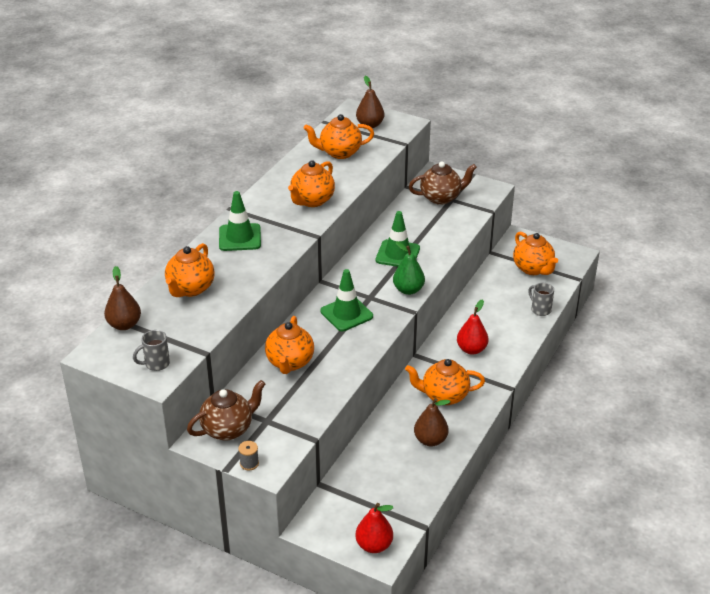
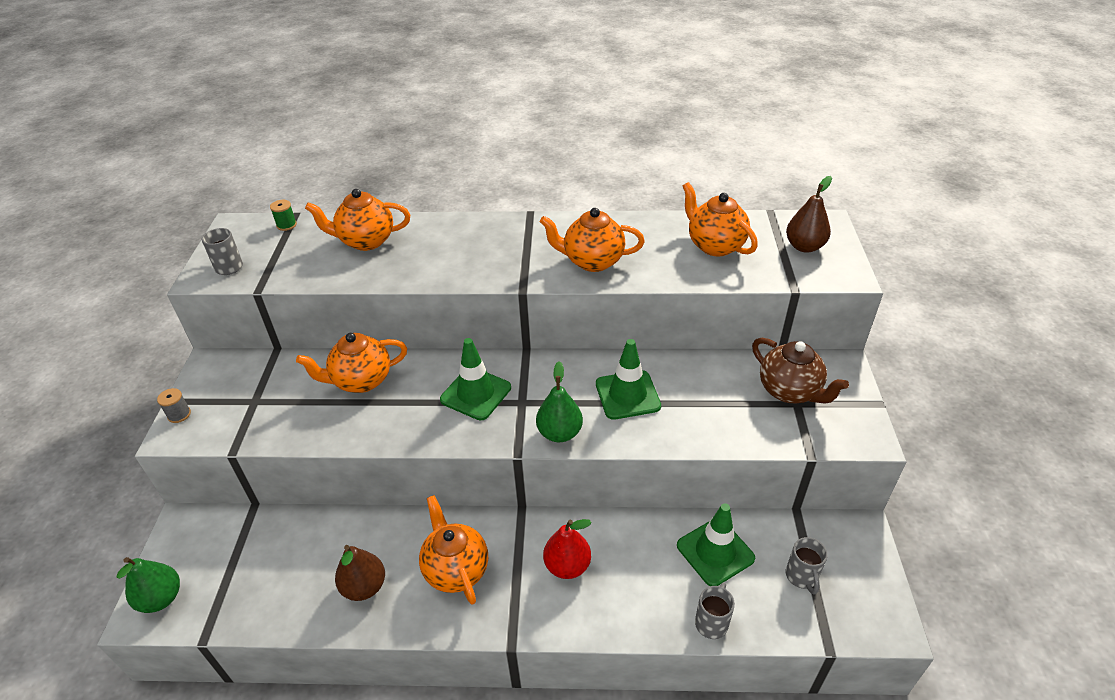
camera: 65 degrees right, 5 degrees up
(124, 325) = (286, 225): brown pear -> green spool
(228, 429) = (232, 377): brown teapot -> none
(240, 237) = (479, 238): green traffic cone -> green traffic cone (715, 552)
(374, 545) = (161, 598): red pear -> green pear
(533, 269) = (801, 577): orange teapot -> grey mug

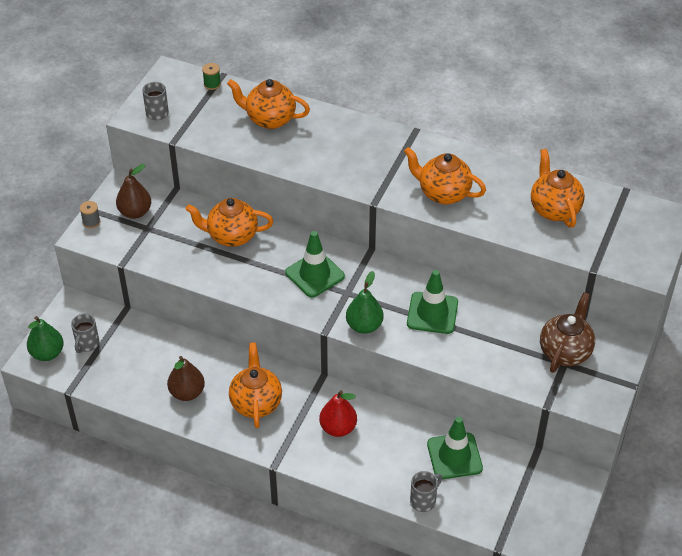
camera: 20 degrees right, 5 degrees up
(790, 391) = (565, 352): brown teapot -> brown teapot turned 135 degrees counterclockwise
(801, 577) = (510, 495): grey mug -> grey mug (87, 344)
(804, 246) = (630, 233): brown pear -> brown pear (135, 212)

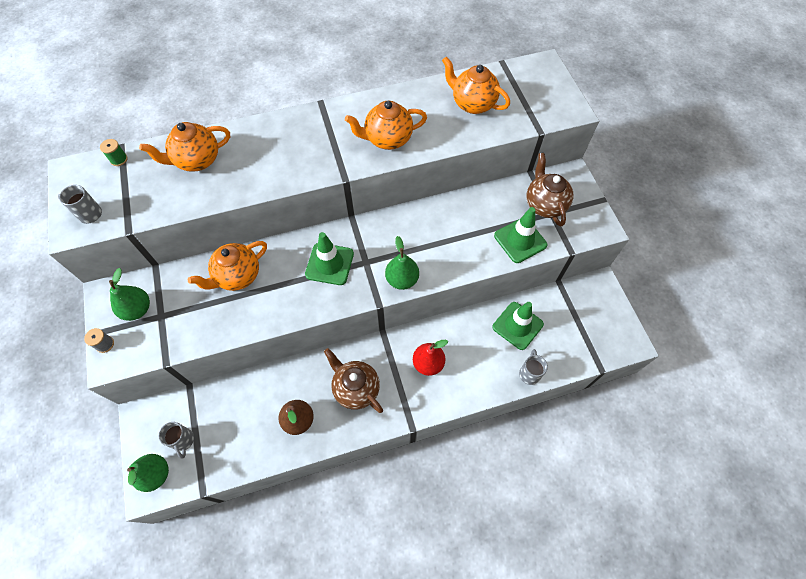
camera: 40 degrees left, 15 degrees up
(135, 212) = (137, 309): brown pear -> green pear
(256, 403) = (356, 389): orange teapot -> brown teapot
(432, 313) = (438, 236): green traffic cone -> green traffic cone (520, 240)

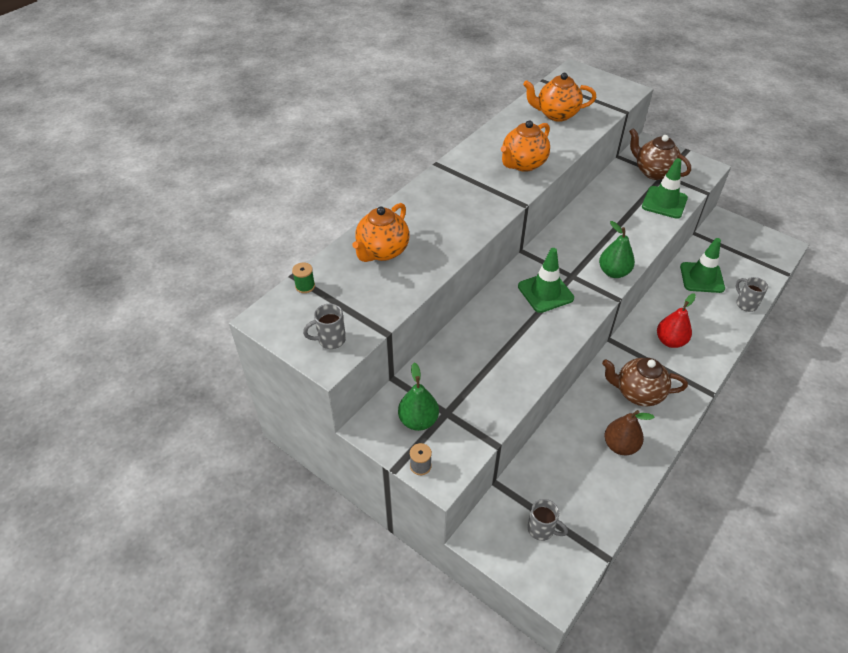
camera: 35 degrees left, 15 degrees down
(156, 474) = (548, 573): green pear -> none
(237, 276) = (479, 343): orange teapot -> none

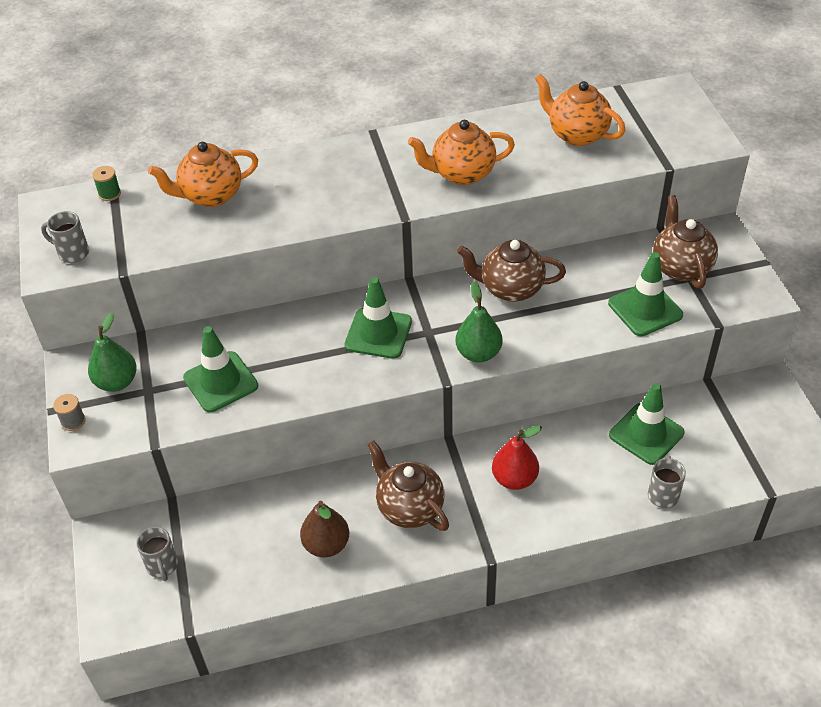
camera: 40 degrees right, 0 degrees up
(488, 377) = (220, 382): none -> green traffic cone
(585, 227) = (510, 289): none -> brown teapot

